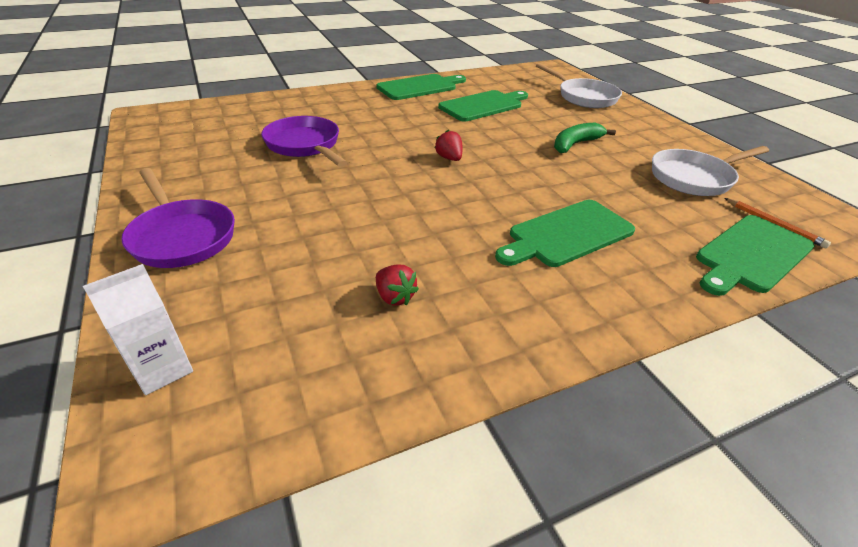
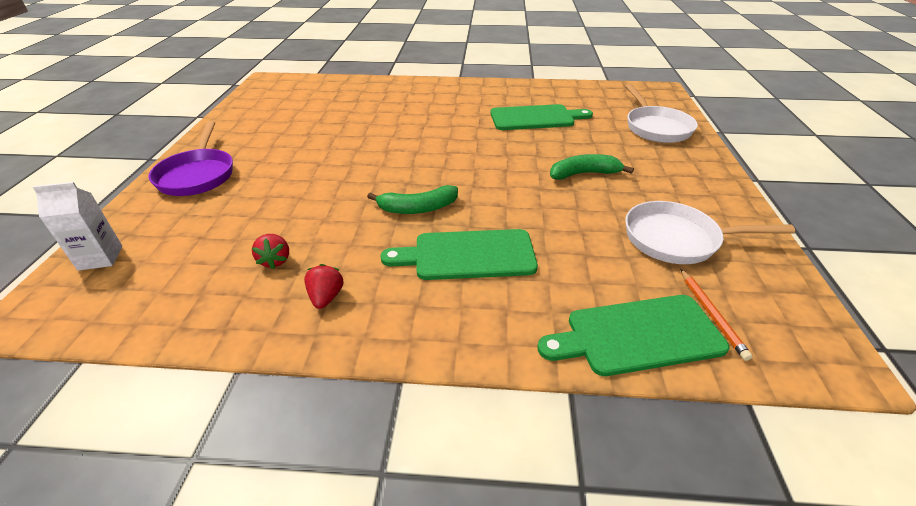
camera: 30 degrees right, 0 degrees up
(305, 145) = (345, 125): purple pan -> none
(420, 87) = (496, 90): green cutting board -> none
(449, 158) = (445, 161): red strawberry -> red strawberry (326, 297)
(475, 206) = (417, 208): none -> green banana

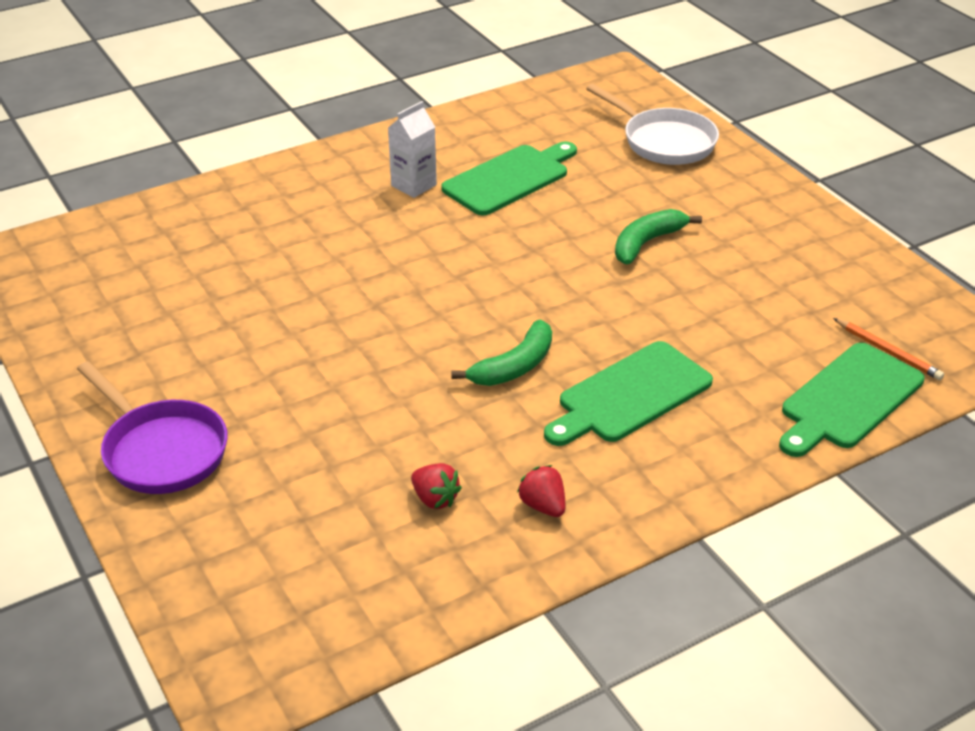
camera: 35 degrees left, 0 degrees up
(100, 258) = (215, 601): white carton -> white carton (413, 185)
(677, 239) = (803, 287): white pan -> none

